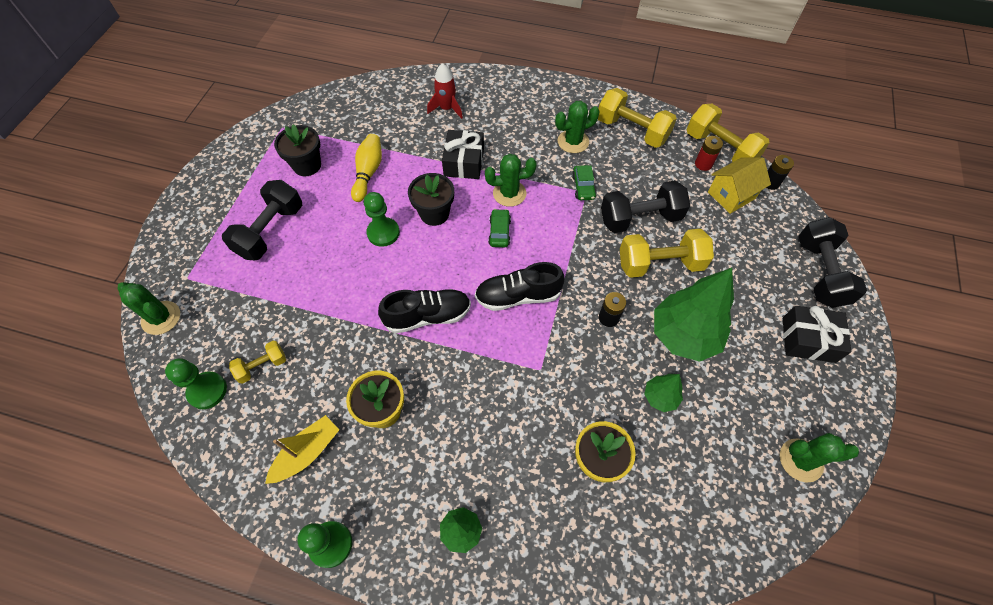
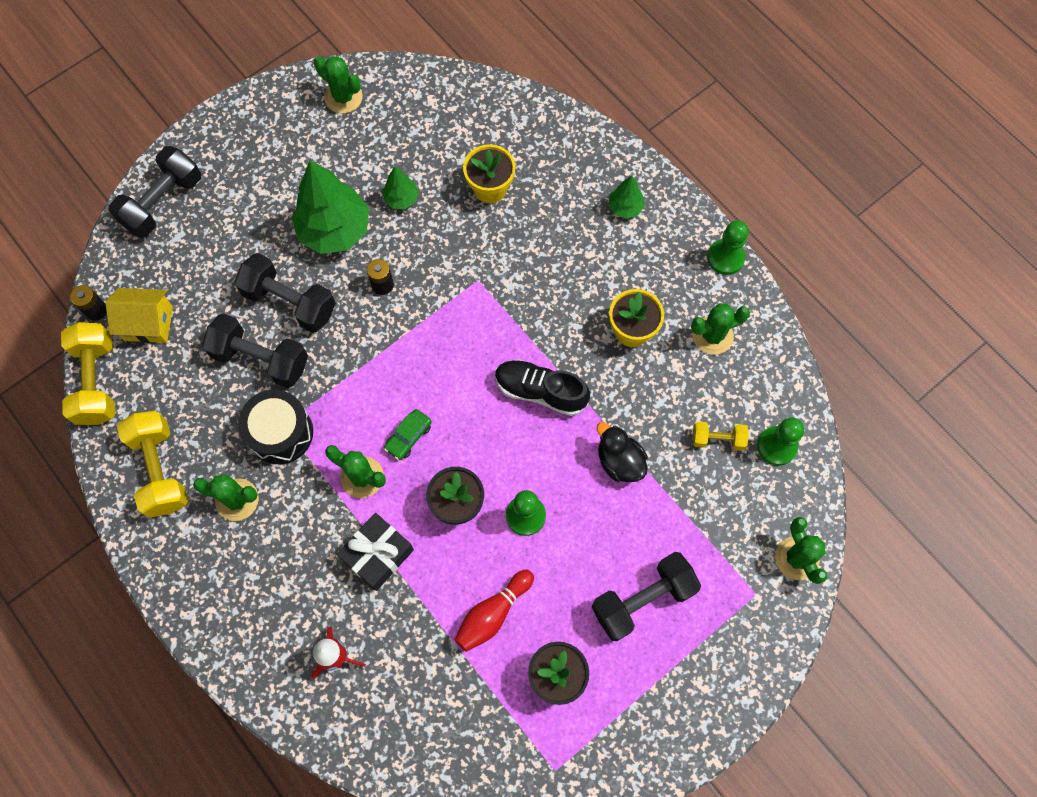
camera: 145 degrees left, 10 degrees up
(307, 453) = (712, 335): yellow boat -> green cactus
(335, 304) = (619, 461): none -> black duck
(368, 173) = (493, 613): yellow bowling pin -> red bowling pin
(518, 296) = (444, 357): black shoe -> none
(583, 187) = (281, 433): green car -> black drum
(660, 264) = (290, 302): yellow dumbbell -> black dumbbell
(703, 164) = (134, 376): red battery -> none
(808, 340) = (240, 162): black gift -> none

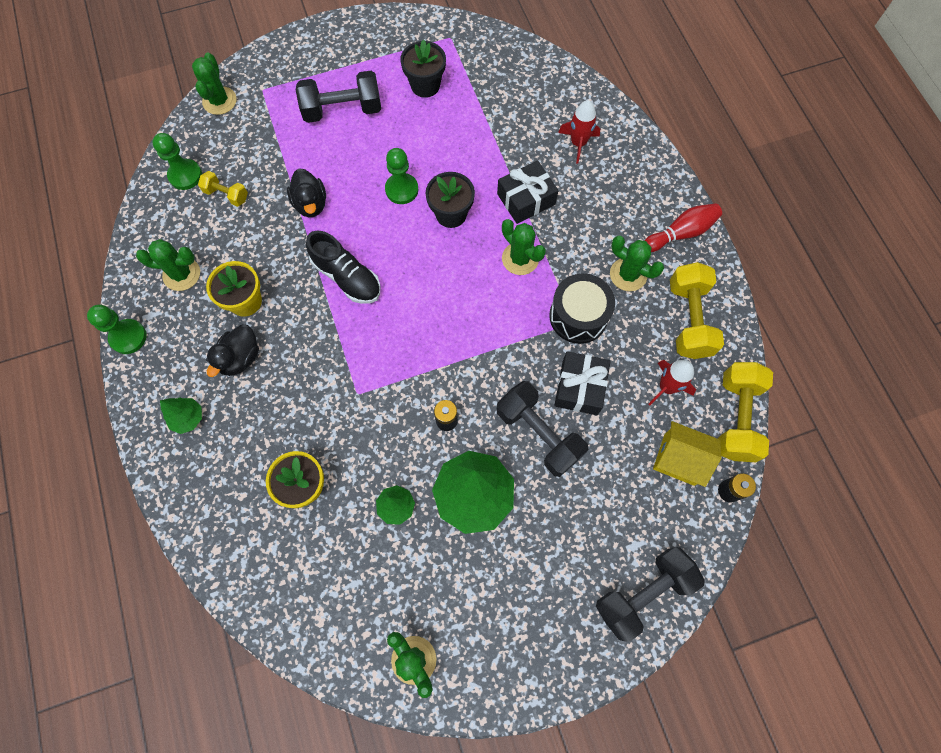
camera: 160 degrees left, 0 degrees up
(172, 389) = (667, 387): none -> red rocket
(261, 359) = (580, 387): black dumbbell -> black gift
(408, 437) = (471, 277): green car -> none
(493, 613) = (454, 135): red bowling pin -> red bowling pin (680, 233)
(607, 275) = (240, 358): none -> black duck

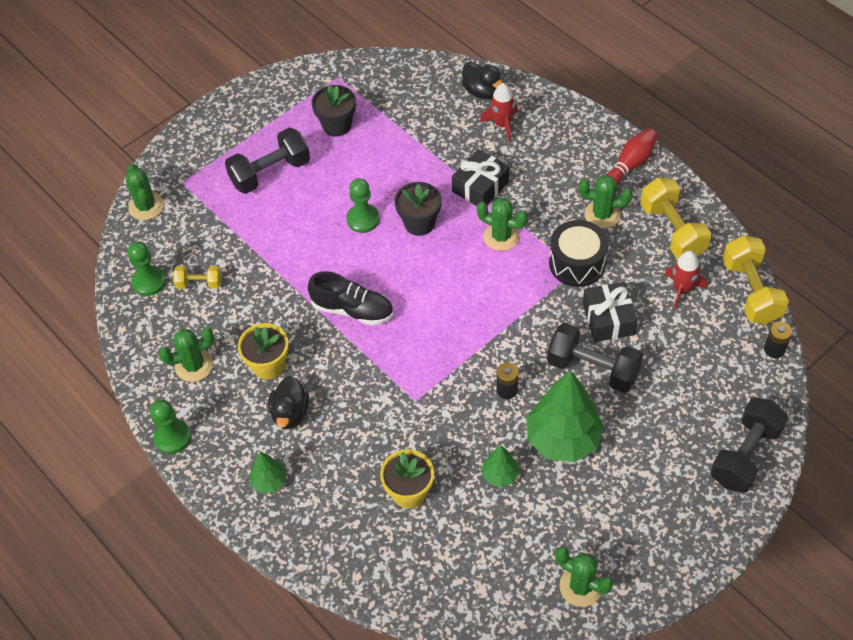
camera: 20 degrees left, 15 degrees down
(311, 204) = (284, 262): black duck -> black duck (482, 91)
(679, 459) = (721, 341): yellow house -> none

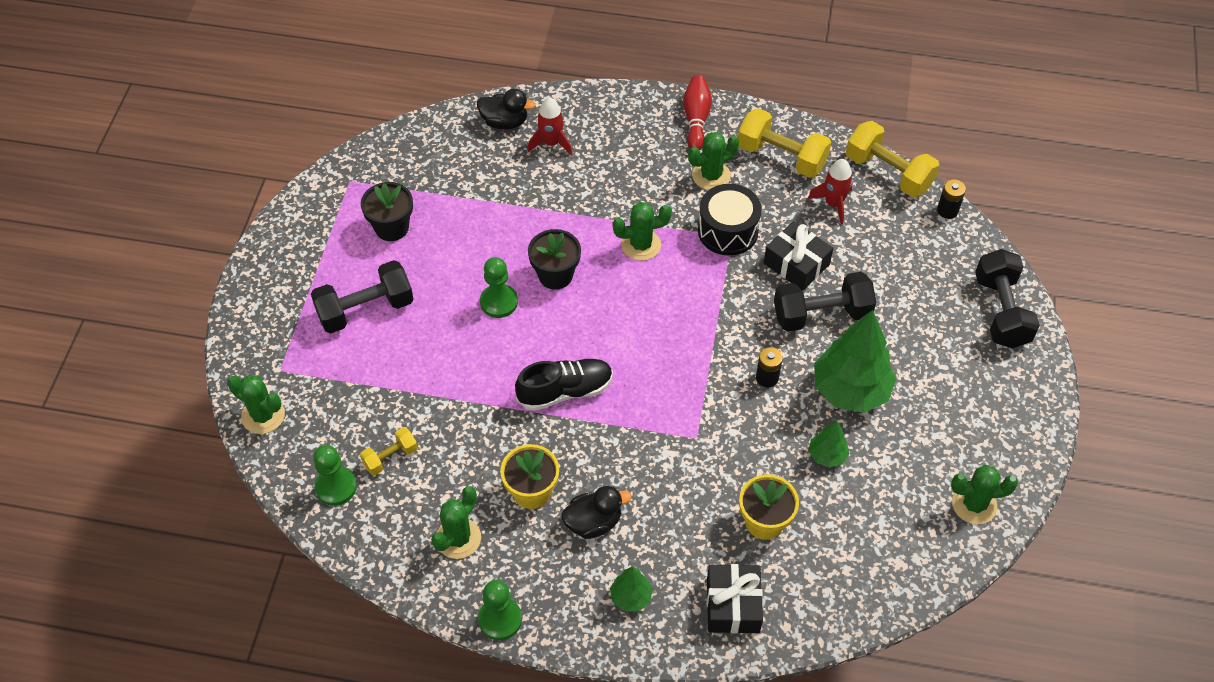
camera: 40 degrees left, 0 degrees up
(270, 173) = (365, 310): black dumbbell -> black dumbbell turned 45 degrees clockwise
(290, 413) = (593, 522): black duck -> black duck turned 75 degrees counterclockwise
(480, 187) = (582, 210): black gift -> black gift (733, 605)

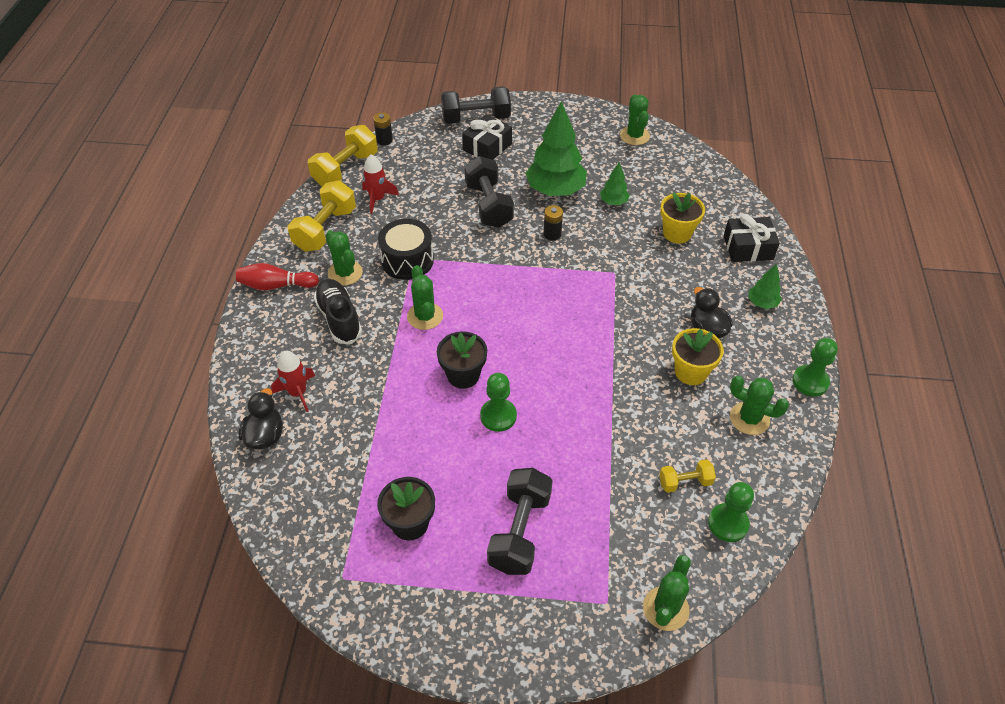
camera: 95 degrees left, 5 degrees down
(365, 310) = (520, 531): black dumbbell -> black dumbbell turned 45 degrees clockwise
(390, 457) = (685, 482): yellow dumbbell -> yellow dumbbell turned 60 degrees counterclockwise
(565, 391) = (588, 358): black shoe -> black shoe (339, 319)
(796, 264) = (440, 219): black gift -> black gift (487, 147)

